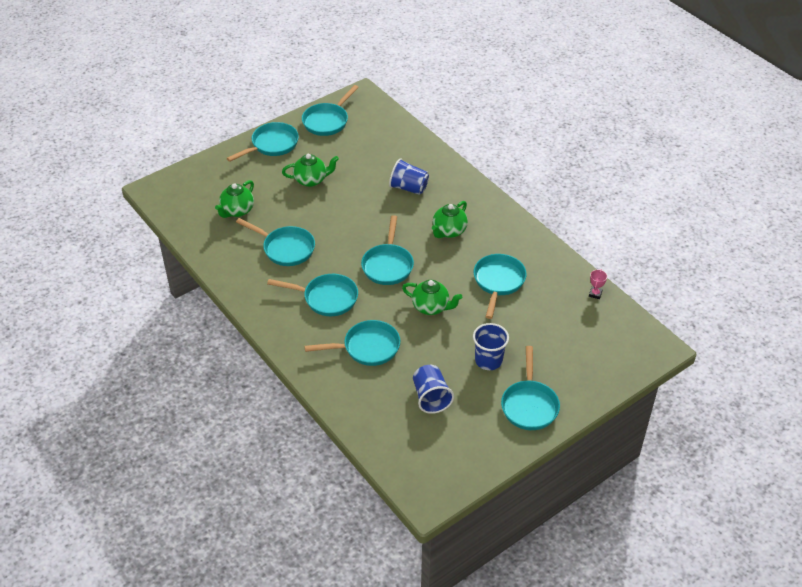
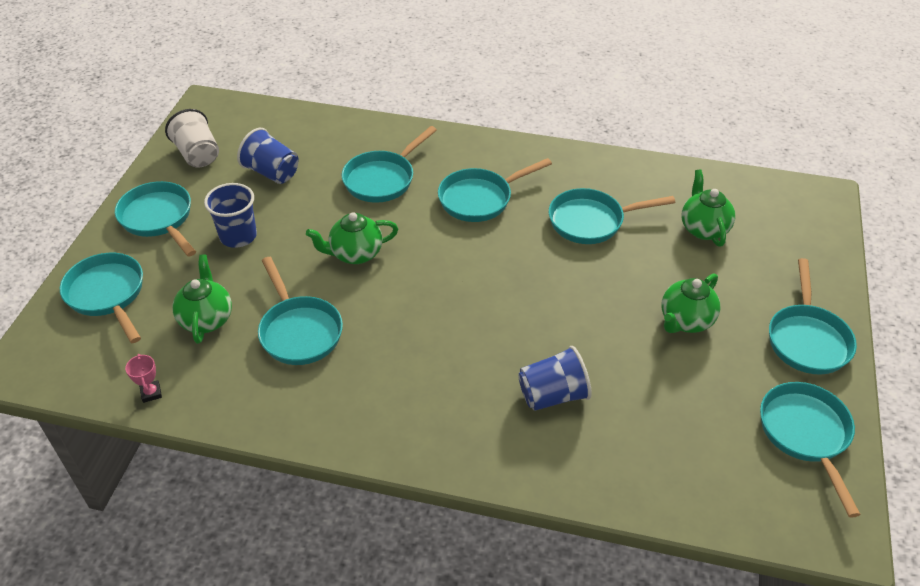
camera: 140 degrees right, 0 degrees up
(388, 265) = (456, 271): turquoise pan -> turquoise pan (107, 294)
(449, 231) = (428, 362): green teapot -> green teapot (206, 319)
(468, 447) = (198, 155): none -> white cup

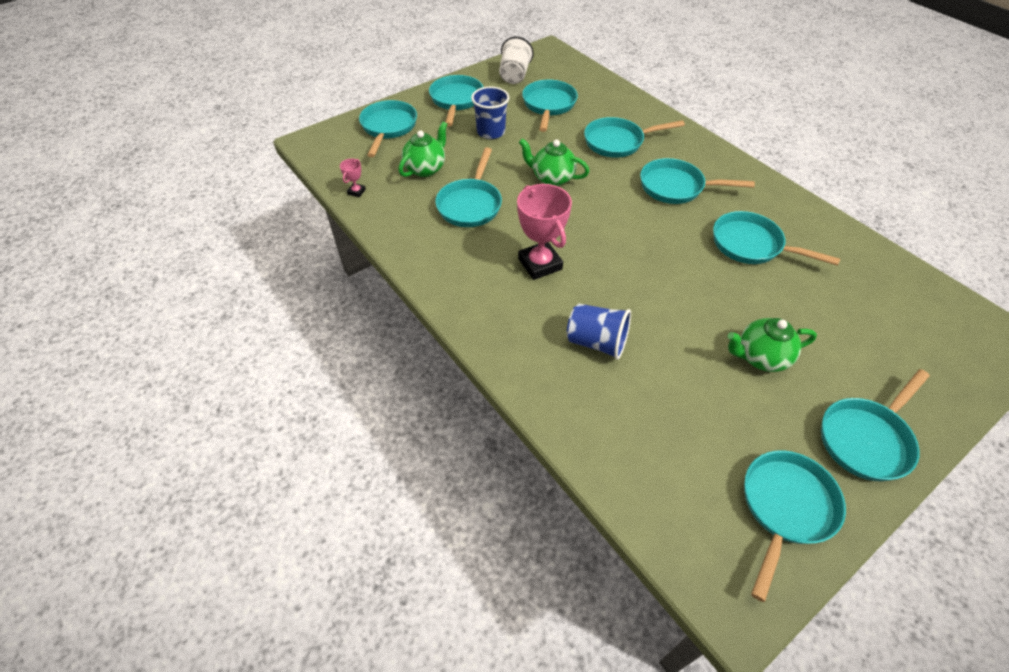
camera: 40 degrees right, 5 degrees up
(272, 172) = (548, 105): blue cup -> turquoise pan
(431, 352) = (540, 264): none -> pink trophy
(703, 229) = (850, 301): green teapot -> none

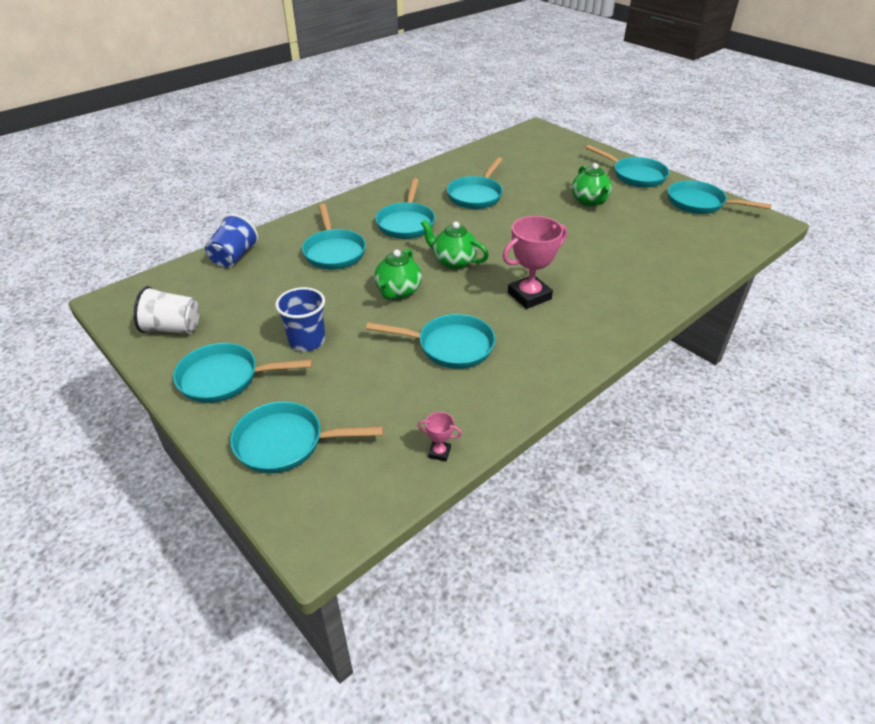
camera: 95 degrees left, 10 degrees down
(425, 169) = (385, 391): green teapot -> green teapot (453, 261)
(548, 105) = (254, 297): turquoise pan -> none
(596, 342) = (608, 265): blue cup -> blue cup (234, 257)

